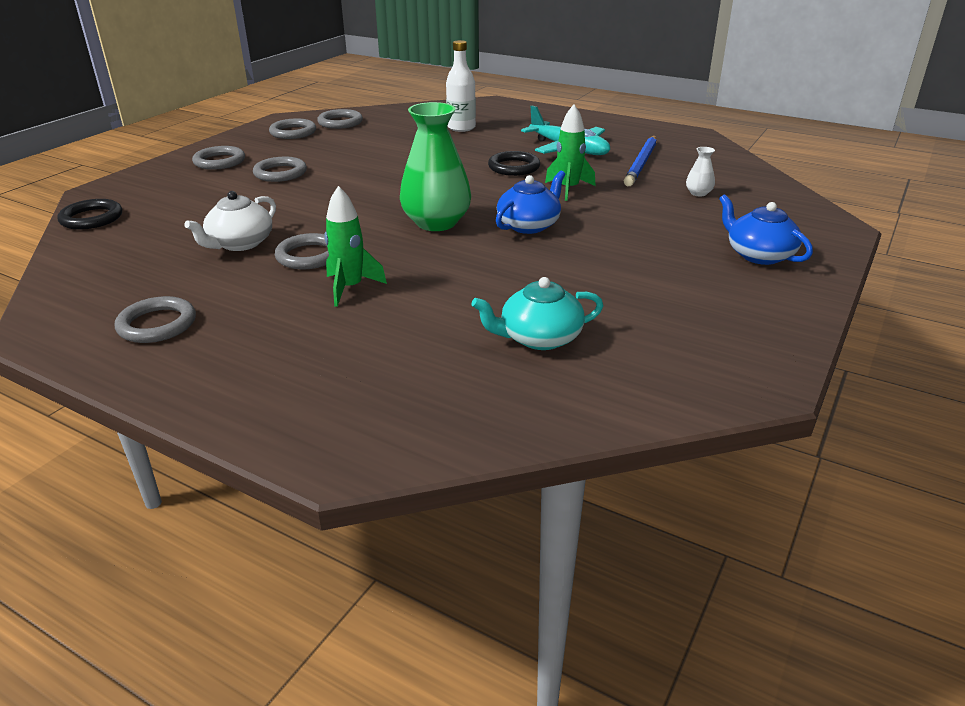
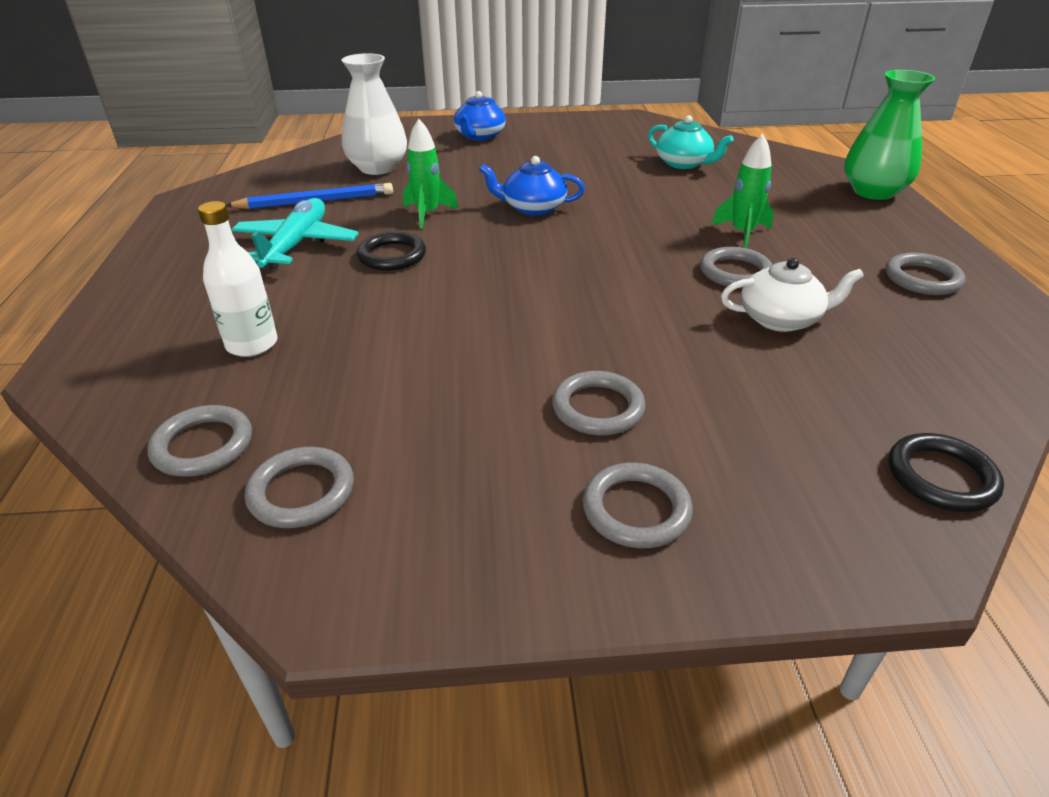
camera: 125 degrees left, 5 degrees up
(293, 132) = (410, 521): grey ring -> grey ring (203, 445)
(436, 223) = (585, 244): green vase -> green vase (873, 192)
(698, 193) = (378, 168): white vase -> white vase, size x2.34

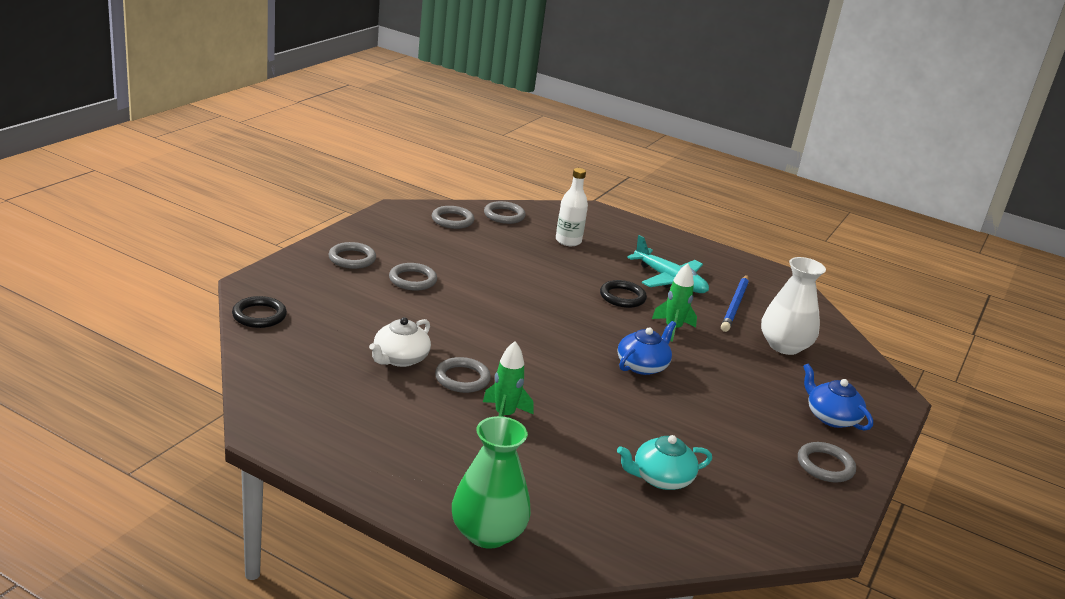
camera: 120 degrees right, 10 degrees down
(922, 279) = (357, 435): grey ring -> grey ring (825, 465)

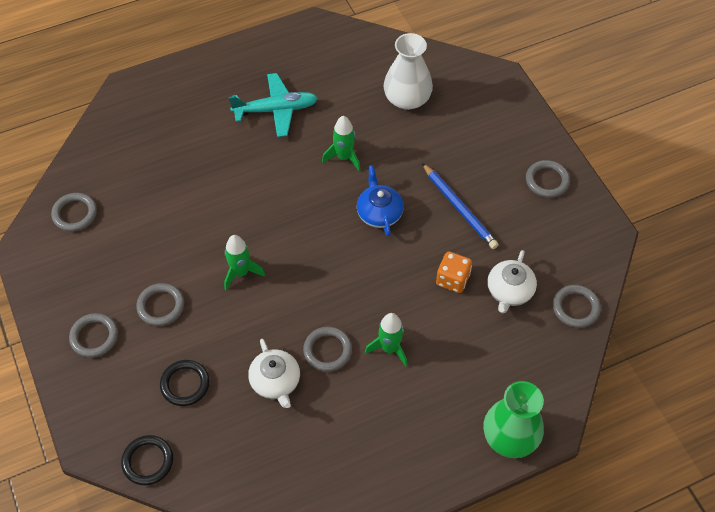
camera: 50 degrees left, 30 degrees up
(488, 309) = (241, 273): none -> green rocket
(504, 215) = (93, 166): grey ring -> grey ring (575, 308)
(568, 241) = (169, 143): white bottle -> none
(622, 297) = (280, 162): black ring -> black ring (185, 384)
(627, 434) = (452, 279): none -> orange dice
(661, 478) = (509, 291): turquoise teapot -> white teapot
(735, 305) = (337, 90): blue pencil -> blue pencil (459, 208)
(831, 417) = (501, 136): blue teapot -> none

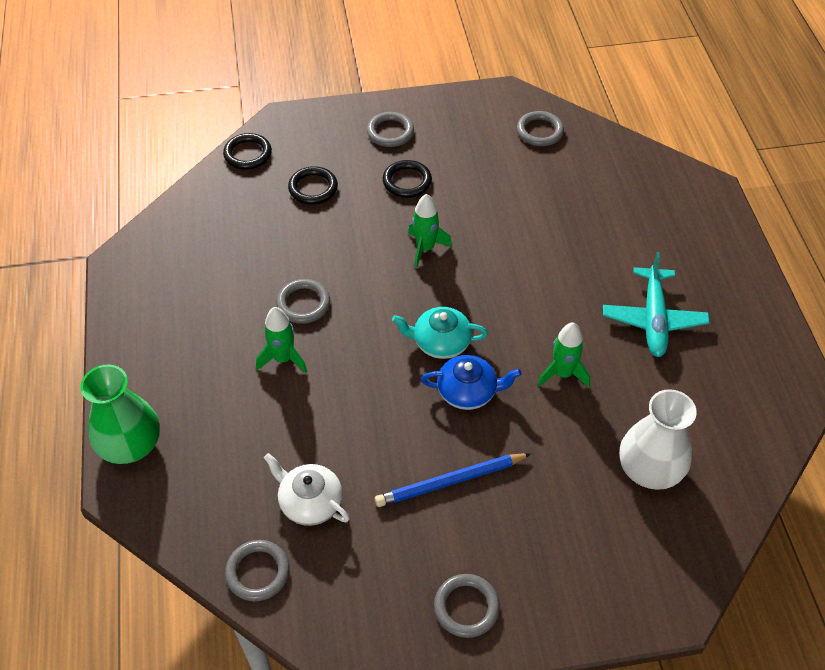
camera: 105 degrees right, 5 degrees down
(161, 306) = (407, 181): grey ring -> black ring
(275, 381) = (286, 255): white teapot -> none
(338, 240) = (440, 342): none -> turquoise teapot
(452, 279) = (348, 444): orange dice -> none

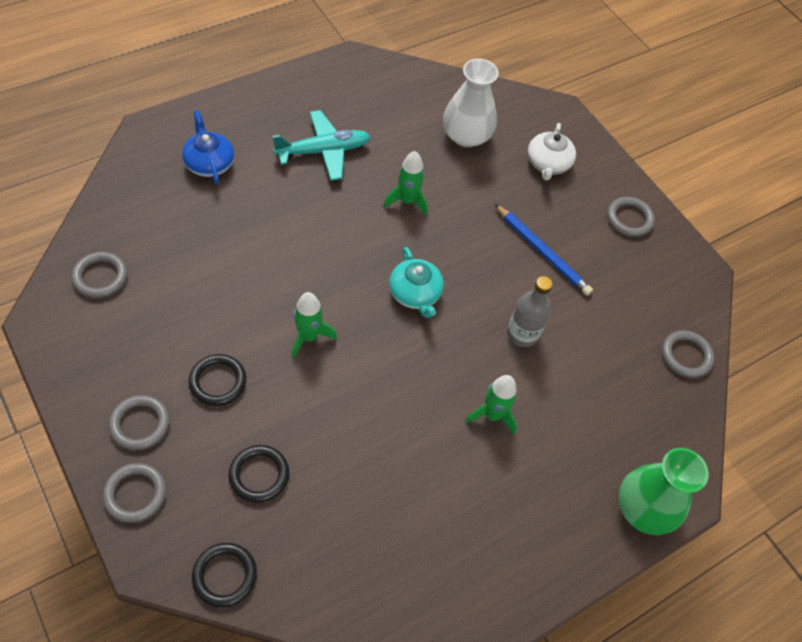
camera: 120 degrees left, 5 degrees up
(303, 304) = (422, 422): grey ring -> grey ring (135, 494)
(310, 502) = (612, 341): white teapot -> white teapot (548, 163)
(356, 418) = (522, 334): none -> grey bottle
(468, 391) = (456, 261): blue teapot -> blue teapot (209, 163)

